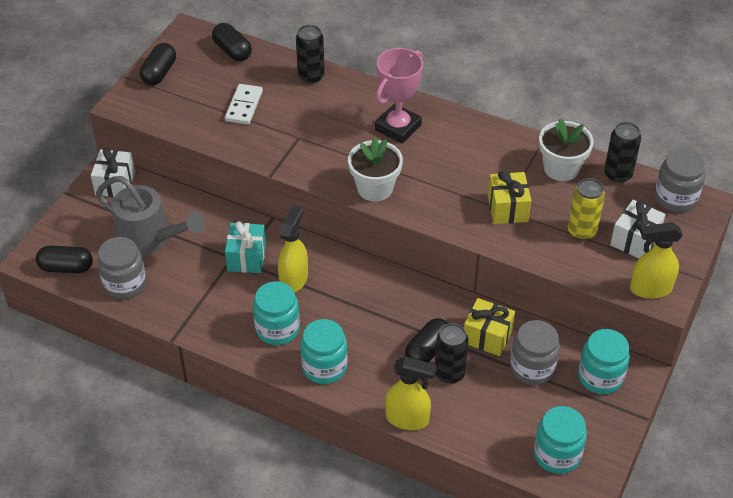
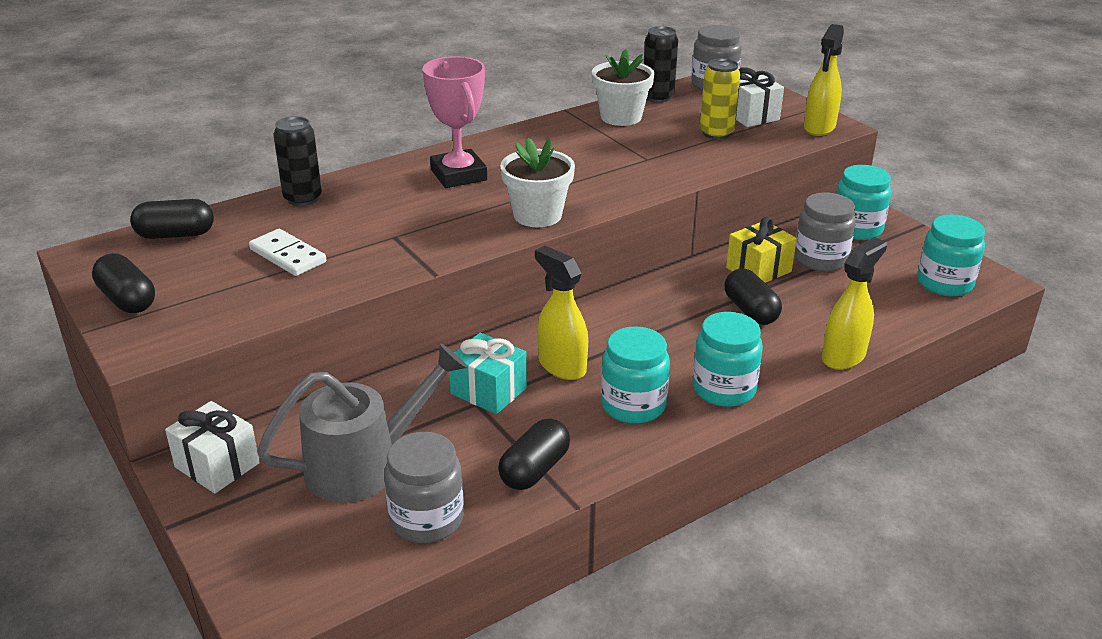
camera: 60 degrees left, 15 degrees down
(66, 268) = (329, 575): black capsule -> black capsule (535, 470)
(449, 373) = (794, 308): black can -> none
(507, 208) = (648, 156): yellow gift -> none

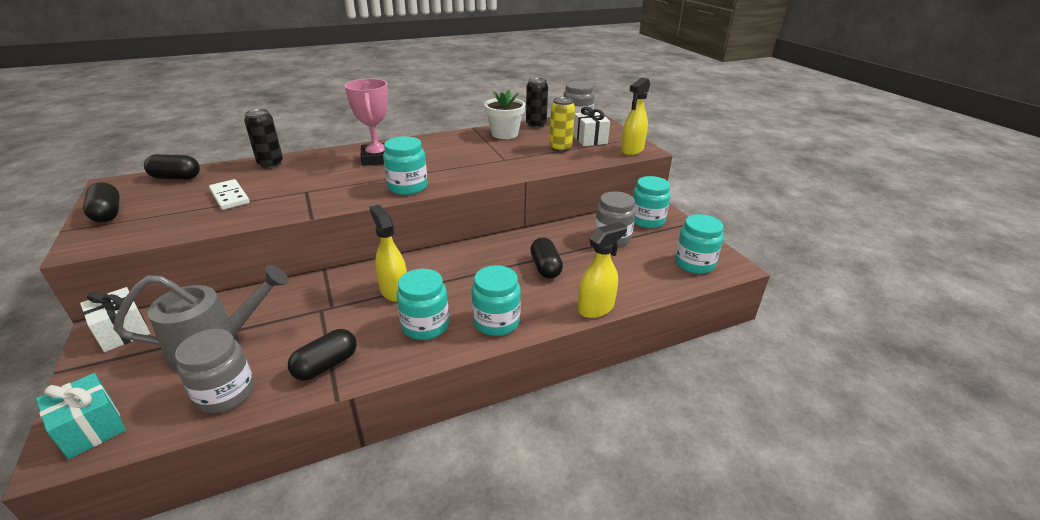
camera: 10 degrees right, 0 degrees up
(488, 391) = (334, 302): turquoise gift -> turquoise gift (91, 428)
(537, 215) = (407, 187): white flower pot -> turquoise jar
(758, 269) = (565, 240): yellow gift -> none

